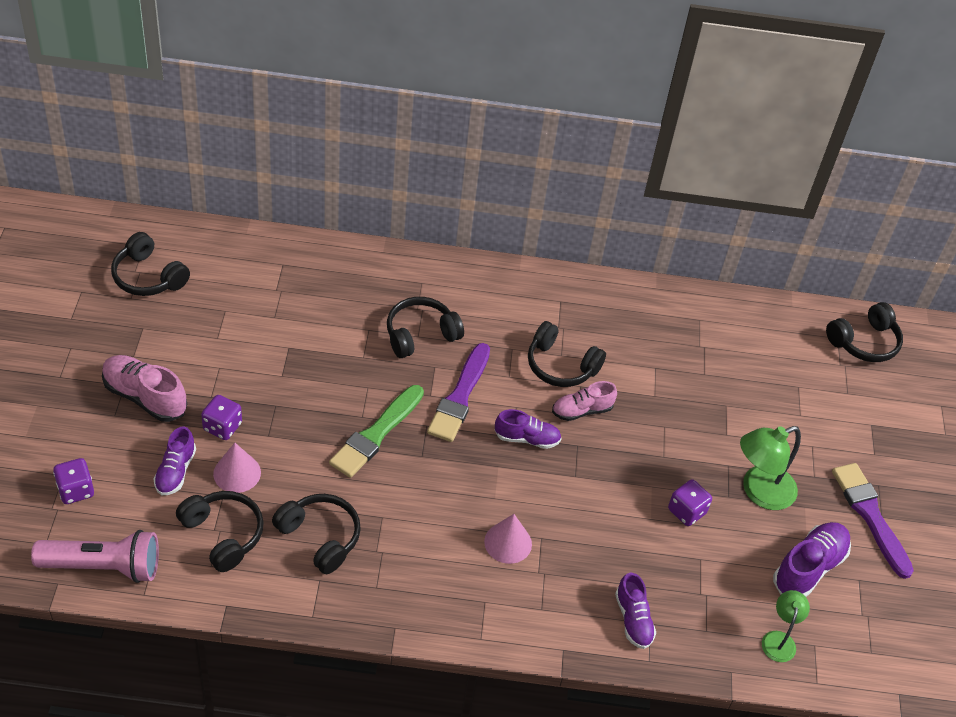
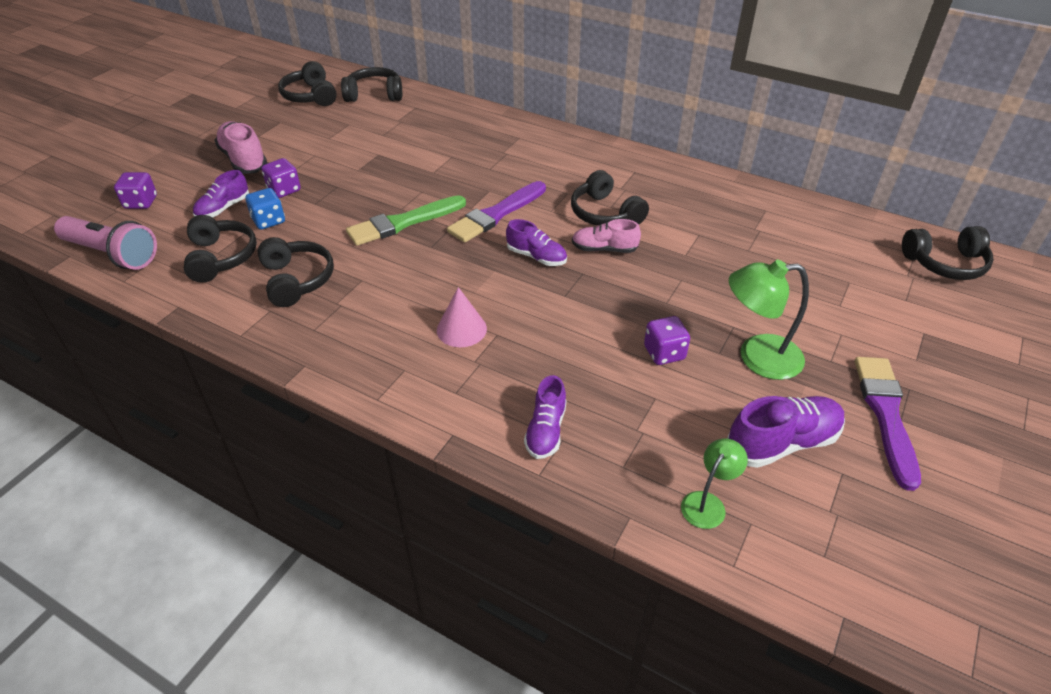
camera: 30 degrees right, 5 degrees down
(237, 473) = (268, 221): pink cone -> blue dice
(420, 335) = (492, 168): black headphones -> black headphones (374, 95)

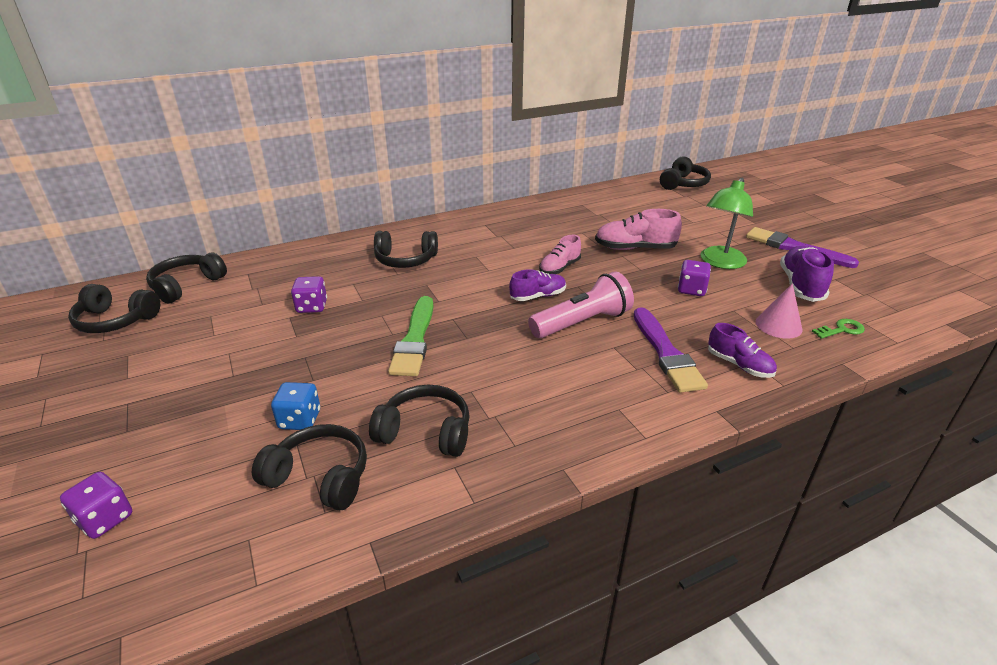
camera: 55 degrees left, 10 degrees down
(112, 254) = (182, 581): pink flashlight -> pink flashlight (582, 322)
(223, 208) = (228, 447): purple shoe -> none
(244, 160) = (157, 403): pink shoe -> pink shoe (635, 248)
(284, 190) = (260, 392): purple dice -> purple dice (312, 307)
(461, 329) = (592, 361): pink cone -> pink cone (778, 325)
(496, 214) = (463, 293): purple brush -> purple brush (666, 353)
(605, 213) = (519, 252): black headphones -> black headphones (405, 260)
(707, 503) = (841, 330): green lamp -> green key

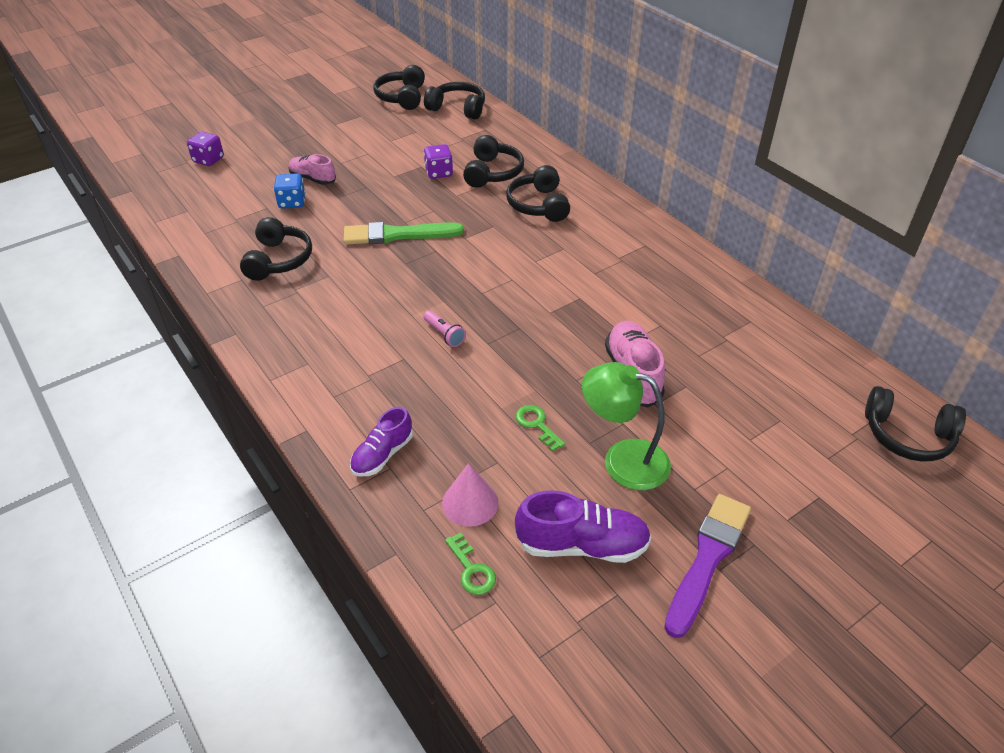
camera: 80 degrees right, 10 degrees up
(320, 477) = (235, 224): black headphones -> black headphones (492, 173)
(538, 296) = (489, 300): purple shoe -> none
(559, 268) = (557, 311): pink shoe -> pink shoe (313, 179)
(582, 322) = (444, 334): pink flashlight -> pink flashlight, size x0.46
(666, 353) = (397, 397): purple brush -> none
(691, 290) = (537, 425): purple dice -> green key

